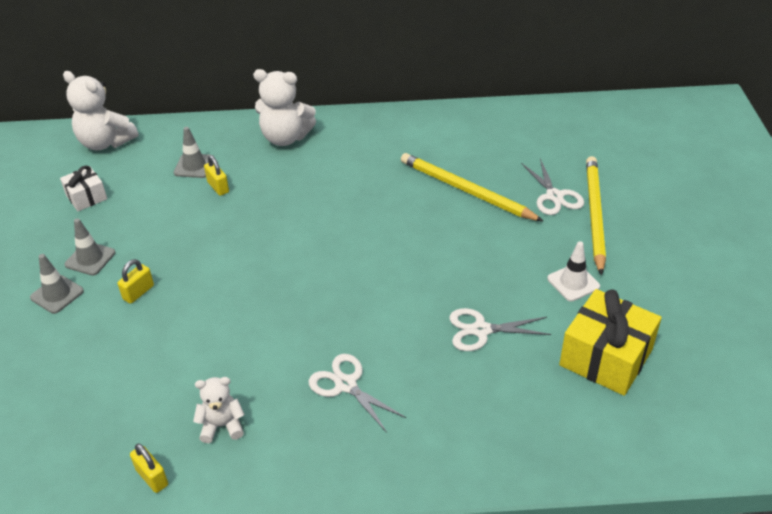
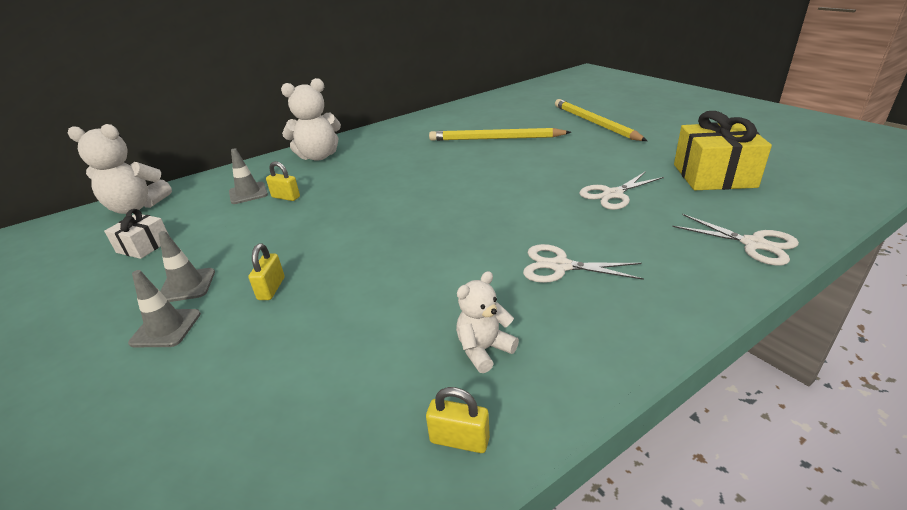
camera: 30 degrees left, 10 degrees down
(554, 196) = (557, 124): white scissors -> white scissors (753, 244)
(573, 282) = (633, 152): white traffic cone -> none

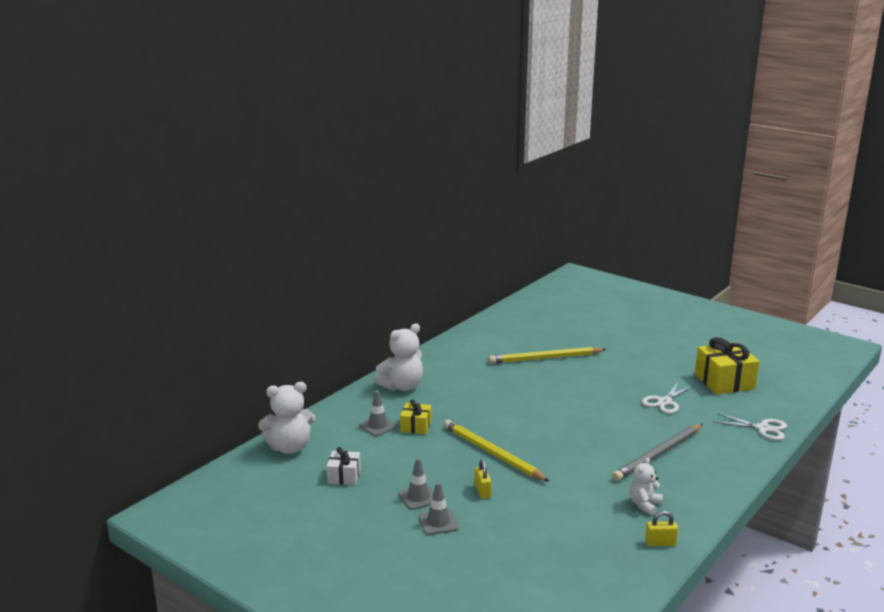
camera: 20 degrees left, 10 degrees down
(286, 197) = (416, 426): yellow padlock -> yellow gift
(560, 266) = (658, 455): white scissors -> grey pencil
(594, 123) = (617, 337): yellow pencil -> yellow pencil (492, 453)

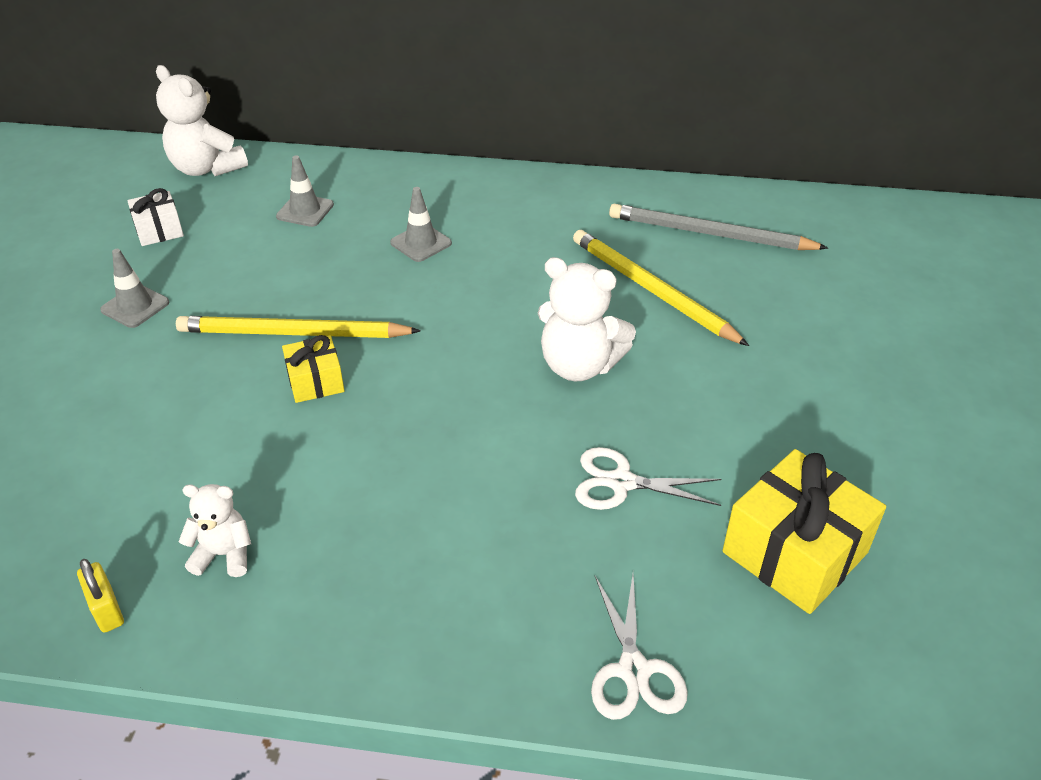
camera: 60 degrees right, 20 degrees up
(402, 386) = (432, 191): white teddy bear -> white teddy bear (579, 365)
(416, 426) = (326, 241): yellow gift -> yellow gift (315, 381)
(438, 522) = (77, 345): grey traffic cone -> grey traffic cone (421, 243)
(482, 491) = (179, 358): yellow padlock -> none
(492, 453) = (293, 333): yellow pencil -> yellow pencil turned 105 degrees counterclockwise
(658, 455) = (410, 527): grey pencil -> grey pencil (710, 234)

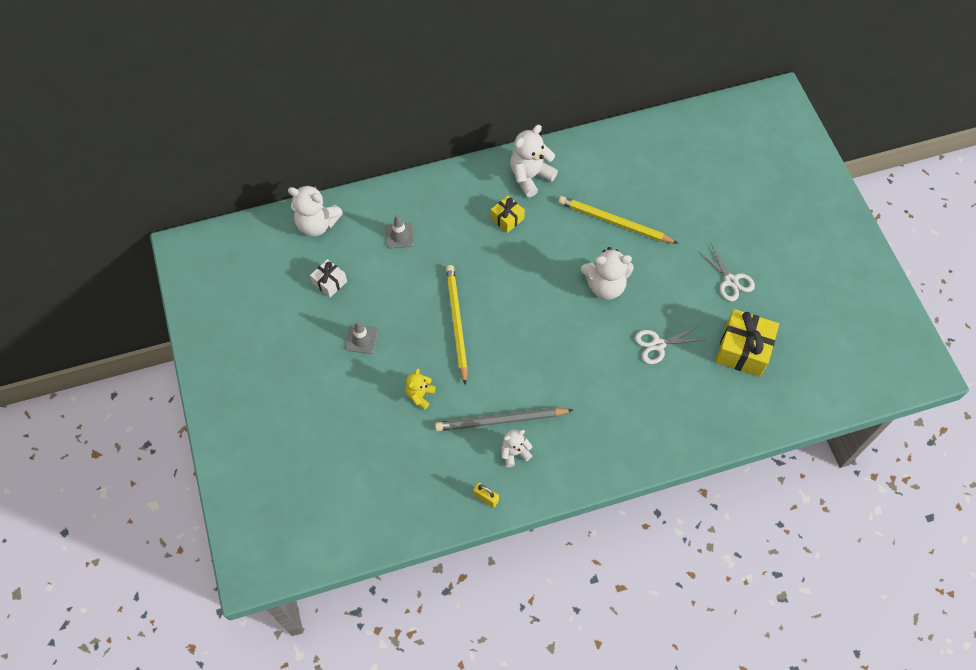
camera: 25 degrees left, 20 degrees up
(148, 407) = (420, 395): none -> yellow teddy bear
(293, 333) = (456, 323): yellow pencil -> yellow pencil turned 105 degrees clockwise
(315, 381) = (488, 347): yellow gift -> yellow gift (507, 218)
(421, 243) = (479, 235): grey traffic cone -> none
(552, 203) = (530, 177): none -> white teddy bear
(633, 670) = (706, 430): white scissors -> white scissors (730, 281)
(710, 234) = (623, 169): grey pencil -> grey pencil (501, 420)

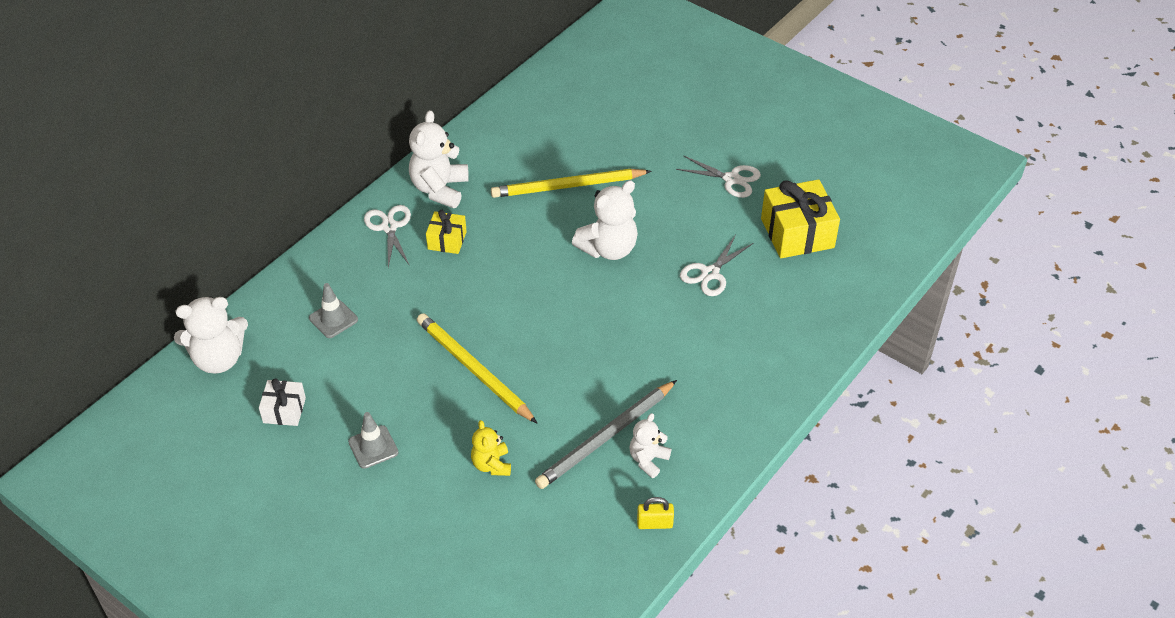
camera: 35 degrees left, 15 degrees down
(479, 188) = (389, 227): none -> white scissors

